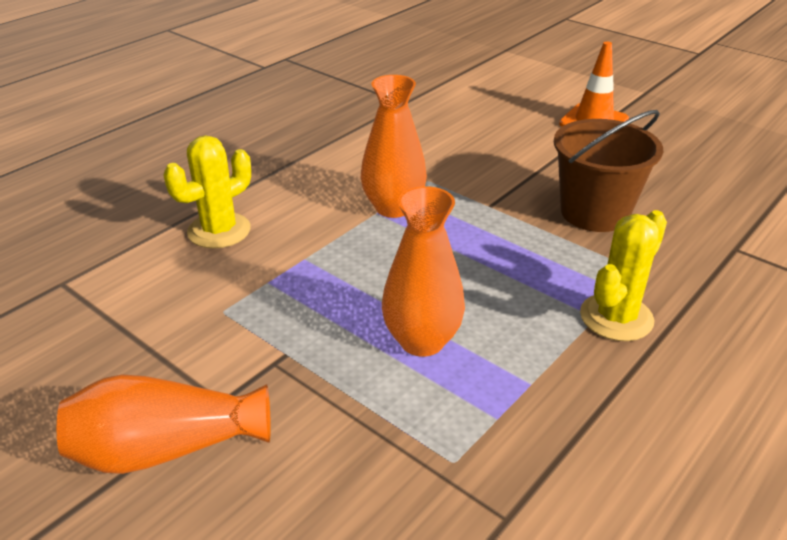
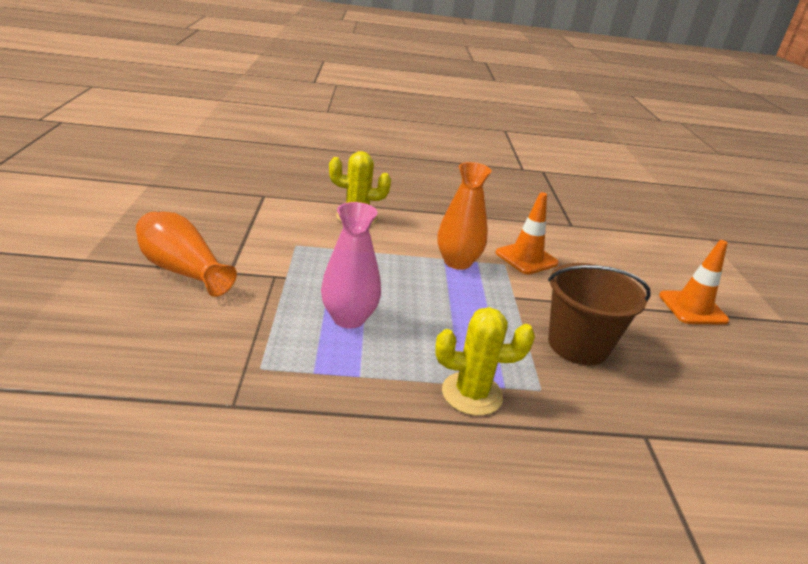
camera: 45 degrees right, 5 degrees down
(422, 341) = (349, 318): orange vase -> pink vase
(432, 161) = (526, 258): none -> orange traffic cone

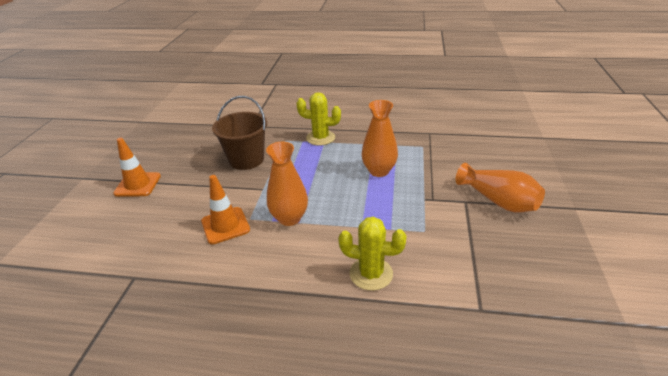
camera: 165 degrees left, 5 degrees up
(349, 318) = (379, 171): pink vase -> orange vase

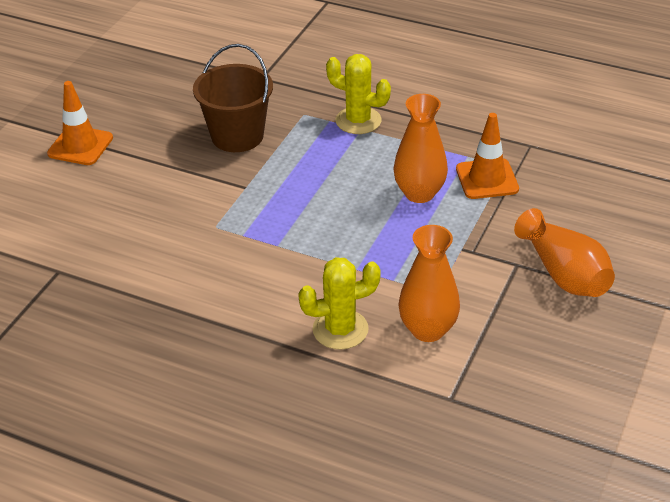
camera: 15 degrees right, 5 degrees up
(225, 225) = (181, 229): orange traffic cone -> orange traffic cone (487, 179)
(289, 218) = (267, 237): orange vase -> orange vase (427, 329)
(371, 274) = (340, 329): yellow cactus -> yellow cactus turned 45 degrees counterclockwise

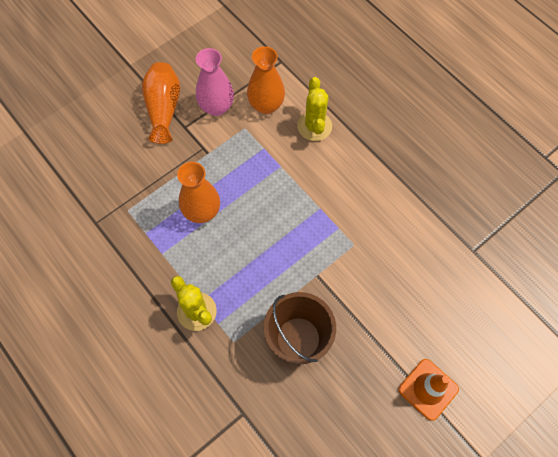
camera: 155 degrees left, 25 degrees up
(340, 329) = (314, 126): yellow cactus -> yellow cactus turned 75 degrees clockwise
(487, 179) = (149, 204): orange traffic cone -> none
(495, 302) = (216, 107): none -> pink vase

